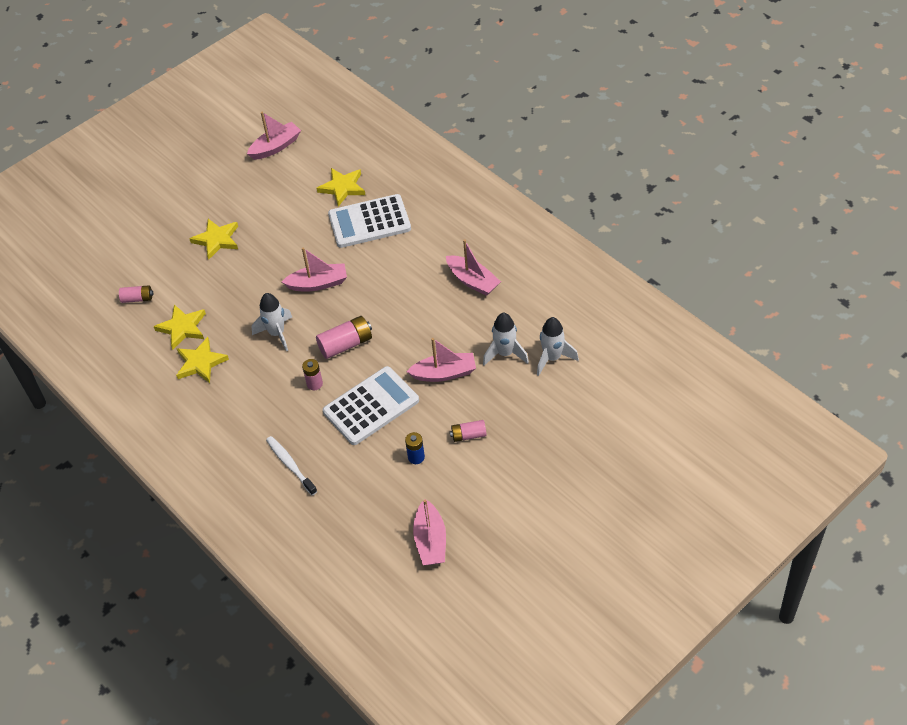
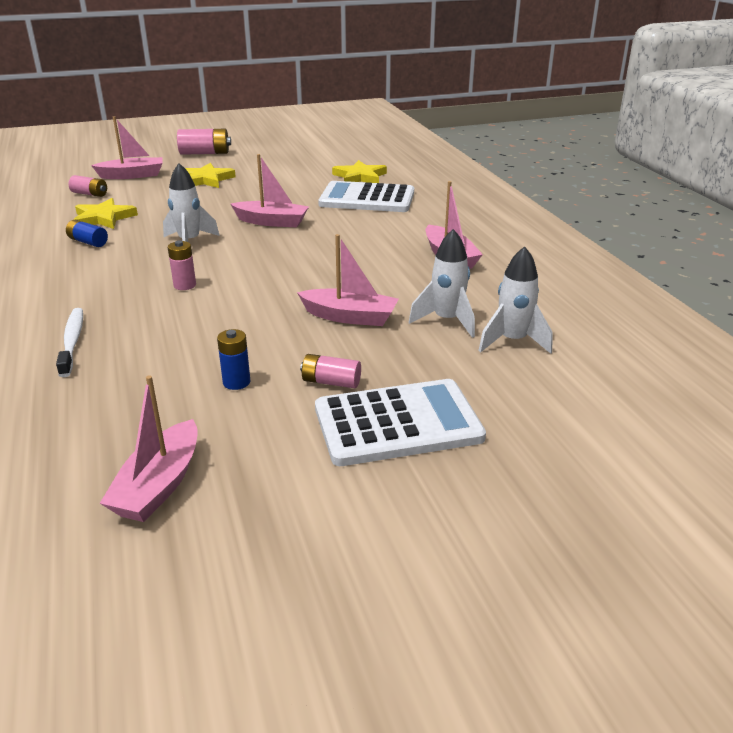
camera: 20 degrees right, 20 degrees down
(200, 363) = (88, 242): yellow star -> blue battery
(276, 147) = (320, 148): pink boat -> pink boat (132, 175)
(346, 344) = (254, 266): pink battery -> pink battery (205, 153)
(371, 406) = (229, 320): white calculator -> white calculator (397, 423)

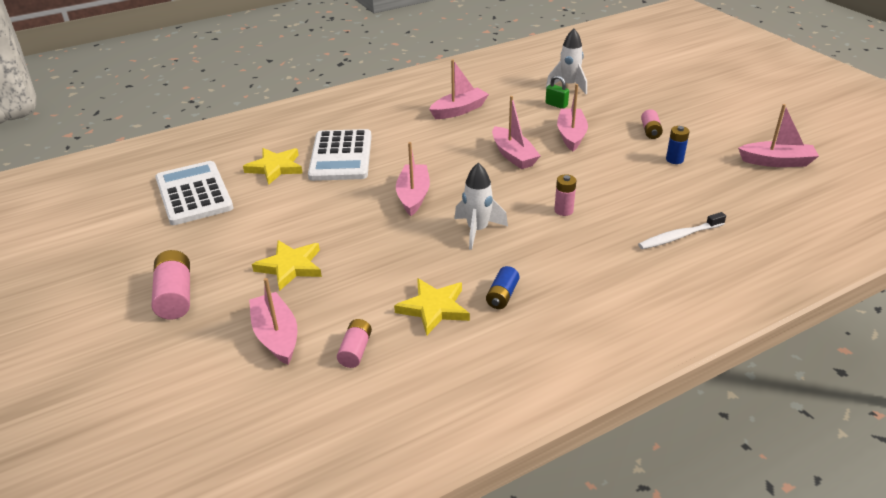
camera: 100 degrees left, 5 degrees up
(319, 274) = (513, 155): none -> pink boat
(397, 423) = (672, 109): white calculator -> white calculator (194, 193)
(447, 321) = (556, 105): white rocket -> green padlock

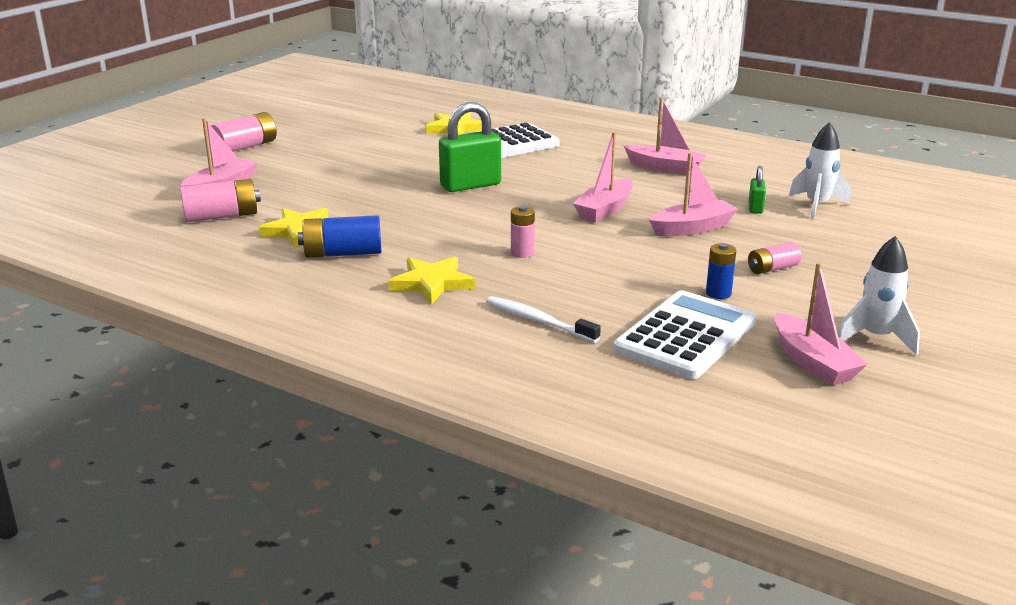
camera: 60 degrees right, 10 degrees down
(194, 193) = (384, 116): white calculator -> white calculator (686, 336)
(290, 267) = (314, 169): yellow star -> yellow star (432, 283)
(355, 350) = (222, 216): pink battery -> pink battery, size x1.62
(413, 196) = (470, 185): pink boat -> green padlock
(477, 230) = (440, 222): white rocket -> white rocket (876, 338)
(502, 295) = (342, 253): blue battery -> blue battery, size x1.62

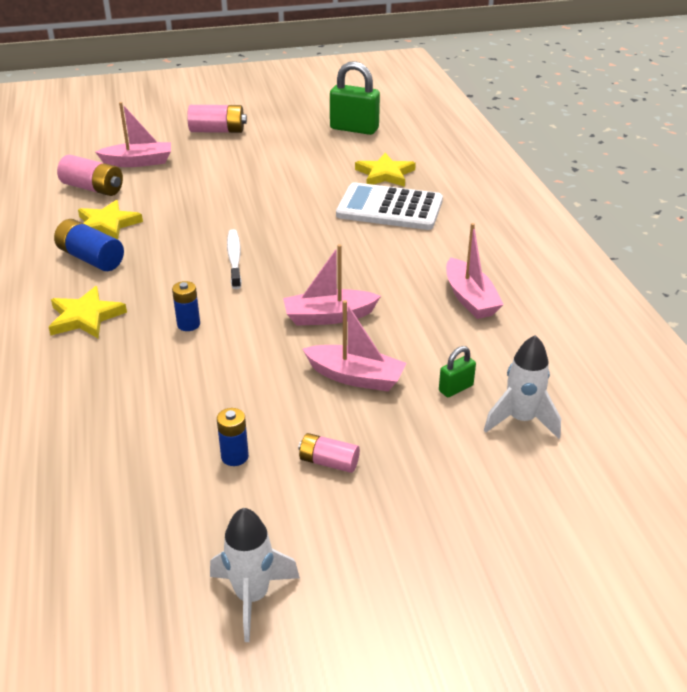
camera: 45 degrees right, 10 degrees up
(470, 185) = (284, 238): green padlock -> green padlock (354, 129)
(522, 253) = (188, 324): pink battery -> blue battery
(538, 321) = (75, 394): white toothbrush -> white toothbrush (234, 259)
(686, 336) = (128, 479): white calculator -> none
(812, 362) = (155, 577): pink boat -> none

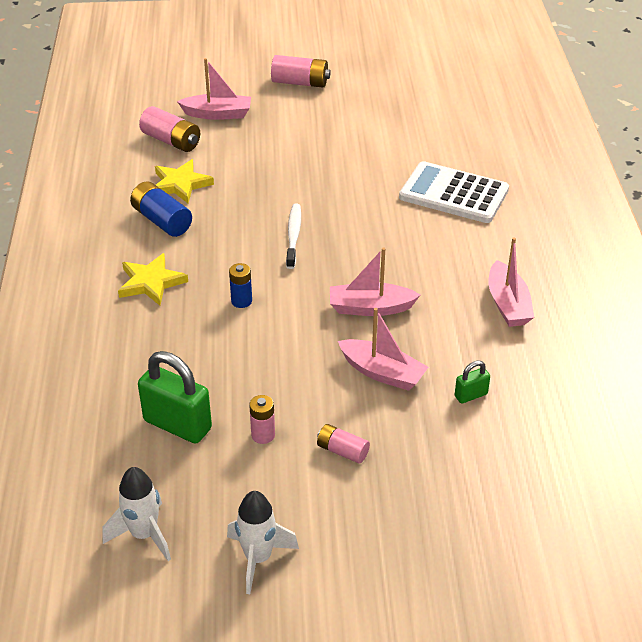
camera: 10 degrees right, 5 degrees up
(235, 456) = (263, 435): blue battery -> pink battery
(354, 129) = (438, 93): green padlock -> green padlock (177, 425)
(385, 174) = (458, 152): yellow star -> none
(521, 420) = (522, 434): white rocket -> white rocket (144, 534)

